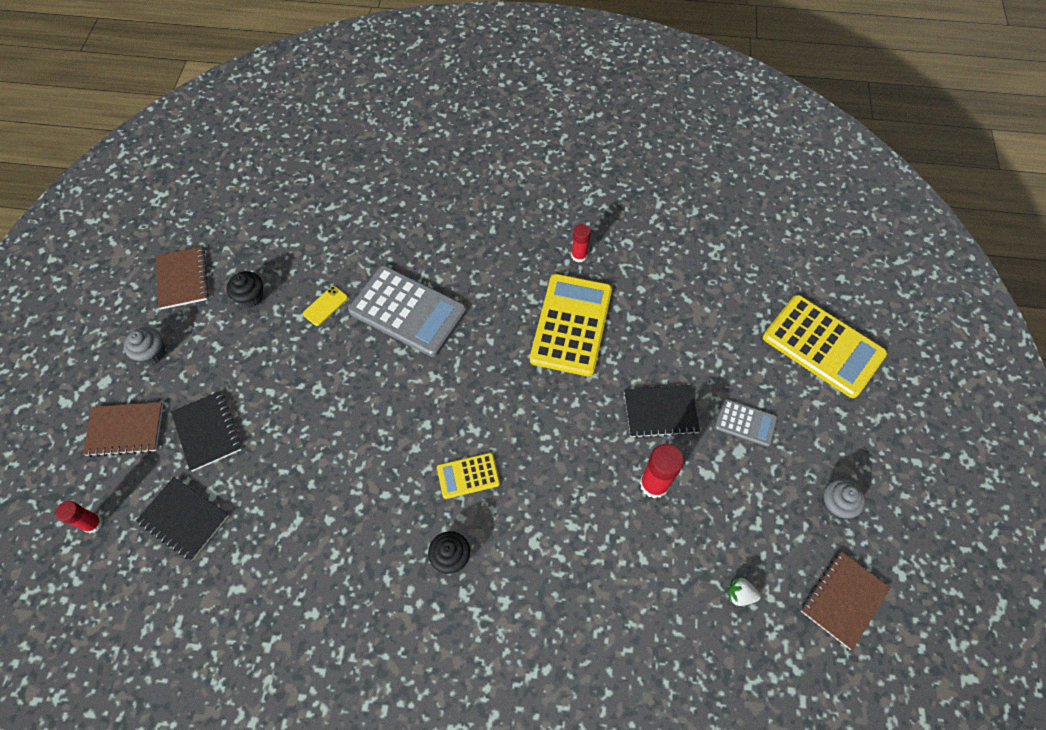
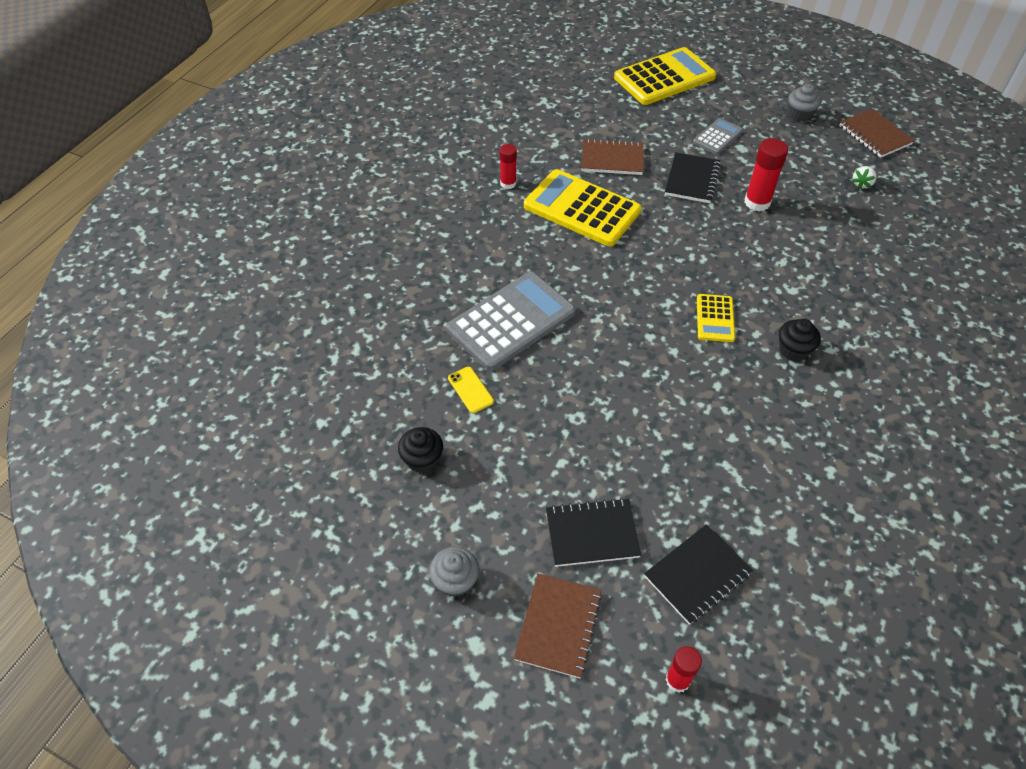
camera: 70 degrees left, 10 degrees down
(182, 279) = (358, 529): brown notebook -> brown notebook (612, 159)

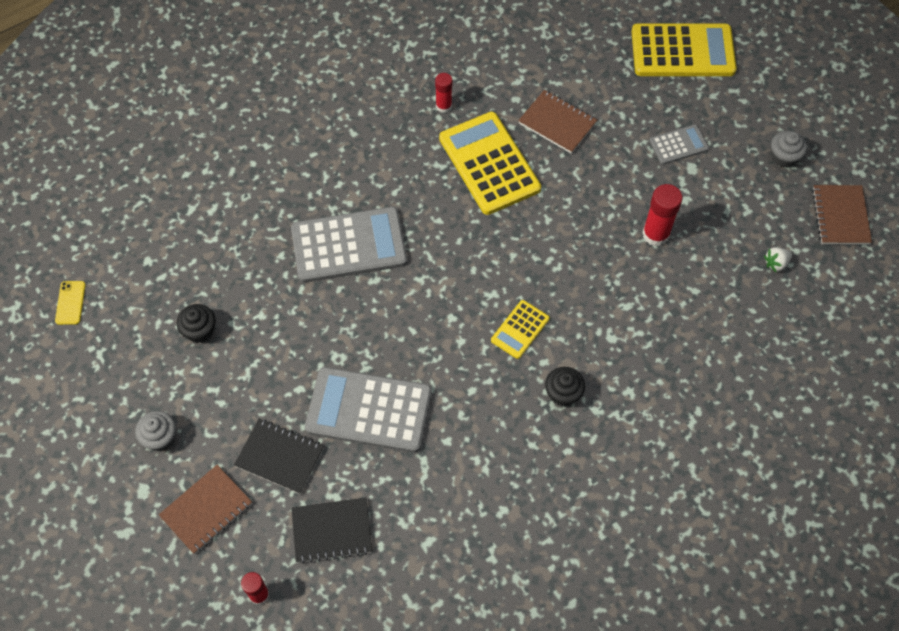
camera: 30 degrees right, 10 degrees up
(470, 390) = (274, 291): yellow phone -> yellow phone (70, 303)
(642, 448) = (369, 410): none -> grey calculator
(692, 180) = (614, 181): black notebook -> none

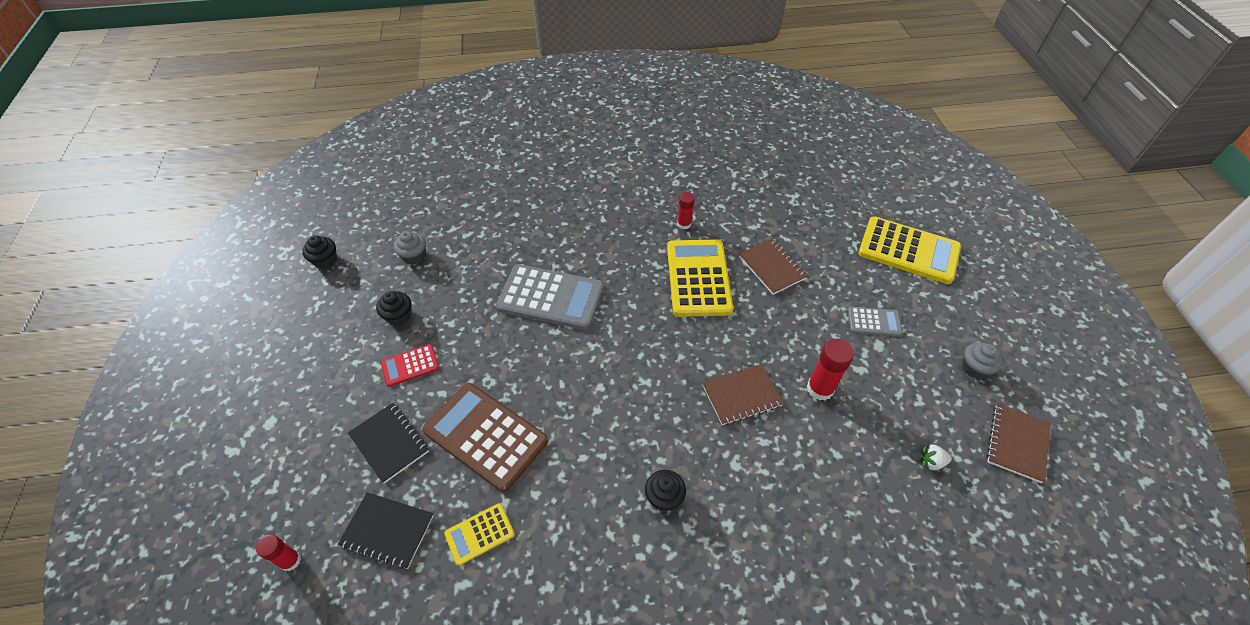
camera: 25 degrees right, 10 degrees down
(70, 303) = (325, 260): yellow phone -> black cupcake
(160, 437) = (313, 385): grey cupcake -> grey cupcake (414, 256)
(206, 510) = (303, 462): brown notebook -> brown notebook (741, 395)
(248, 376) = (410, 365): none -> red calculator
(369, 410) = (485, 436): grey calculator -> brown calculator
(520, 329) = (654, 422): yellow calculator -> yellow calculator (480, 534)

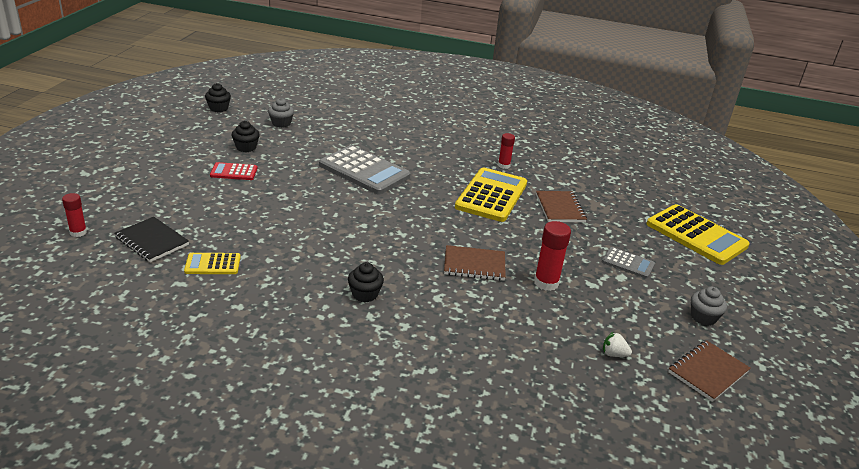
camera: 20 degrees right, 20 degrees down
(389, 443) = (188, 202): black notebook -> none
(485, 436) = (257, 221): brown calculator -> none

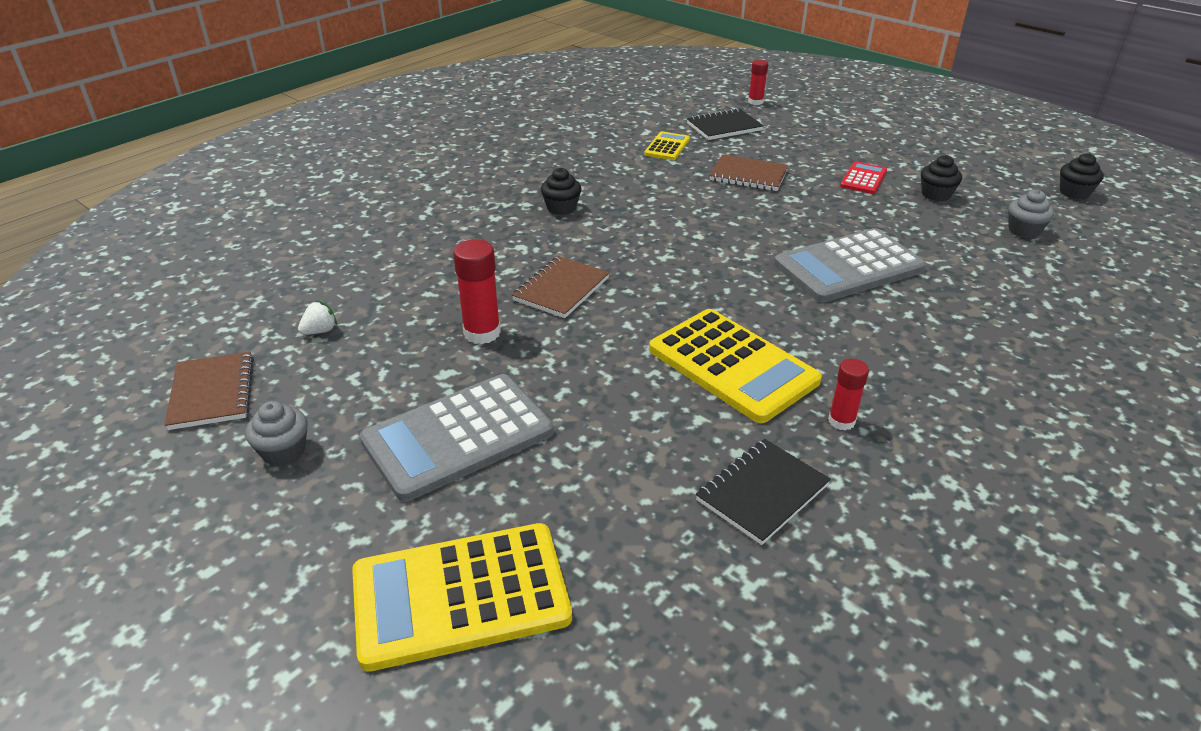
camera: 120 degrees right, 5 degrees up
(560, 208) = (657, 431): brown notebook -> brown notebook (748, 175)
(567, 179) = (762, 493): none -> black notebook
(628, 263) = (458, 437): grey calculator -> grey calculator, size x1.99

